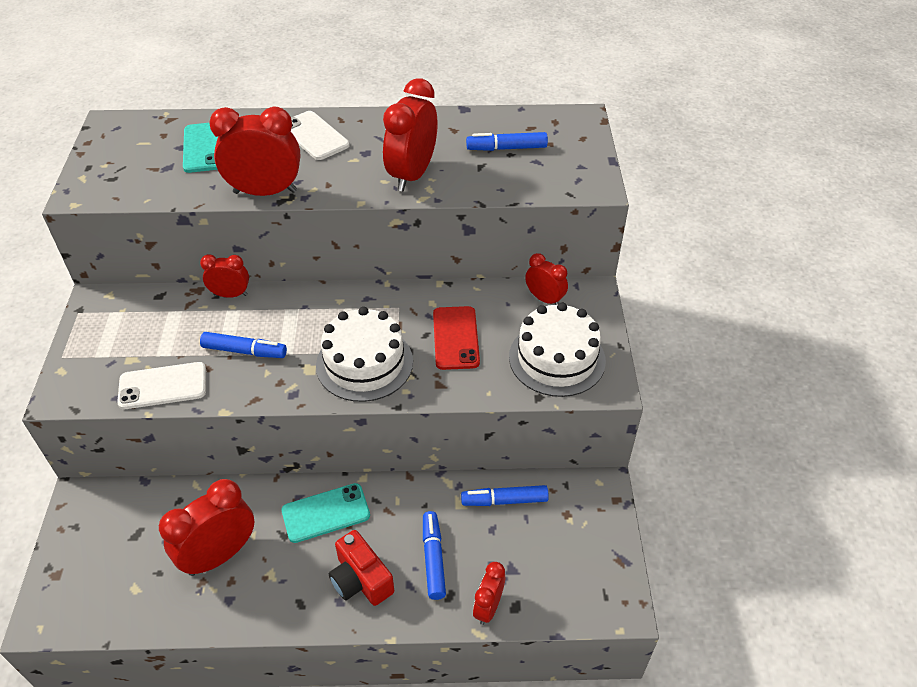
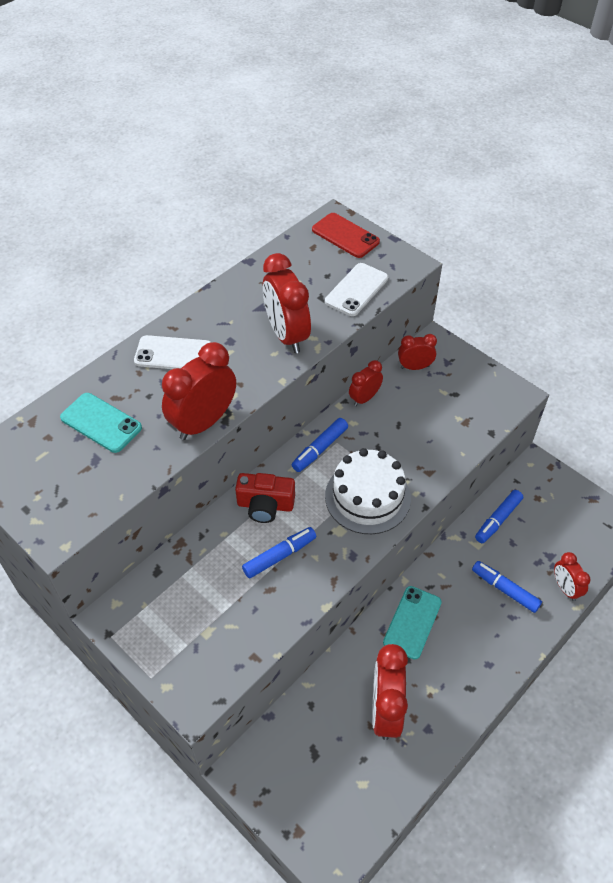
camera: 45 degrees left, 5 degrees up
(163, 386) = (259, 628): white phone -> white phone (356, 290)
(230, 294) = (210, 526): red clock -> red clock (364, 398)
(361, 579) = (483, 640): red camera -> red camera (265, 505)
(455, 338) = (398, 434): red phone -> red phone (345, 236)
(506, 148) = (319, 273): blue marker -> blue marker (320, 449)
(557, 358) = (470, 400): white cake -> none

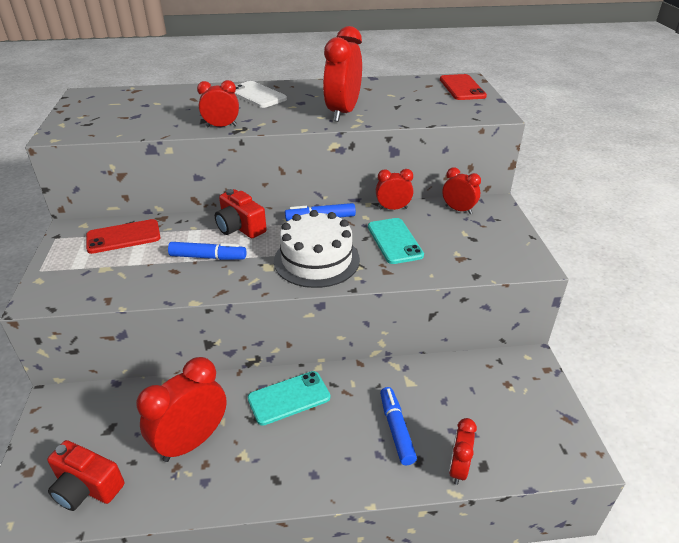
camera: 40 degrees right, 15 degrees down
(101, 423) = (166, 104): turquoise phone -> turquoise phone (394, 241)
(175, 588) = (123, 237): none -> red phone
(203, 422) = (221, 126): red clock -> red clock, size x0.57
(355, 803) = (87, 487): none -> red camera
(356, 290) = (430, 111): white phone -> none
(498, 520) = (449, 376): blue marker -> none

